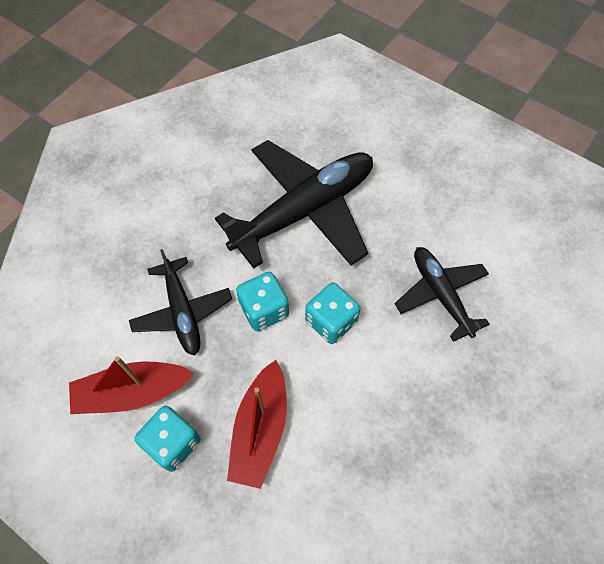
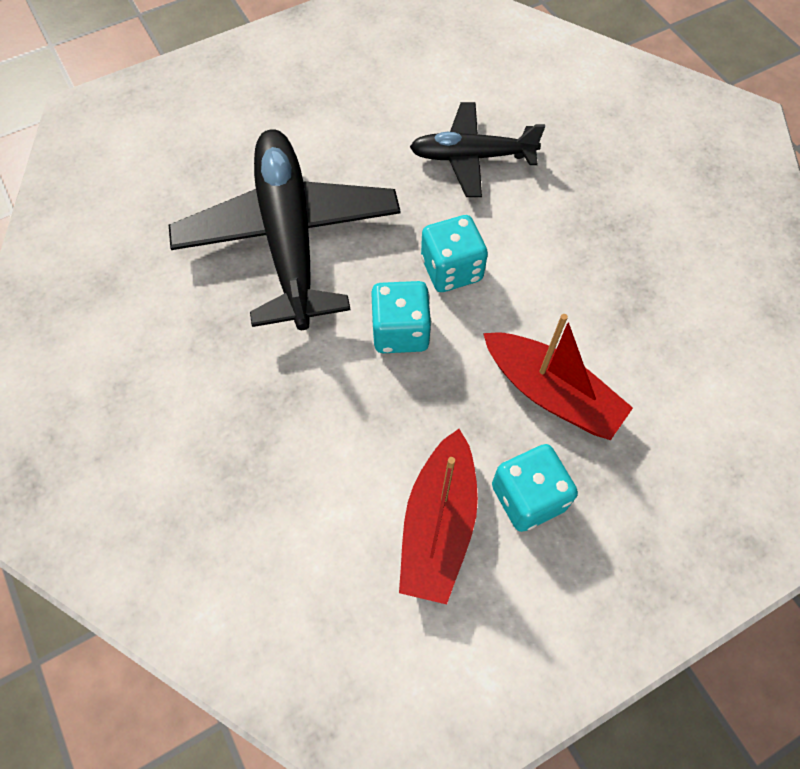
camera: 65 degrees left, 0 degrees up
(182, 312) = (354, 425): black plane -> none

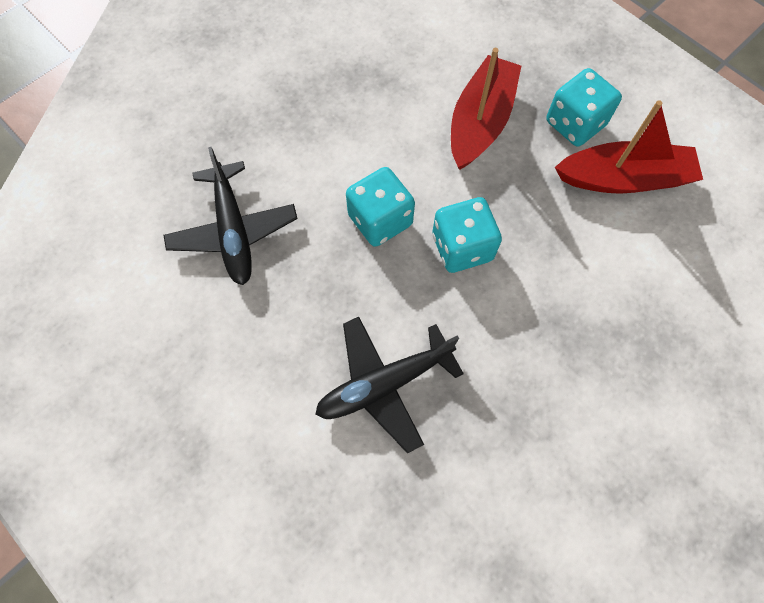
camera: 105 degrees left, 5 degrees up
(289, 236) = (384, 384): black plane -> black plane, size x0.57

